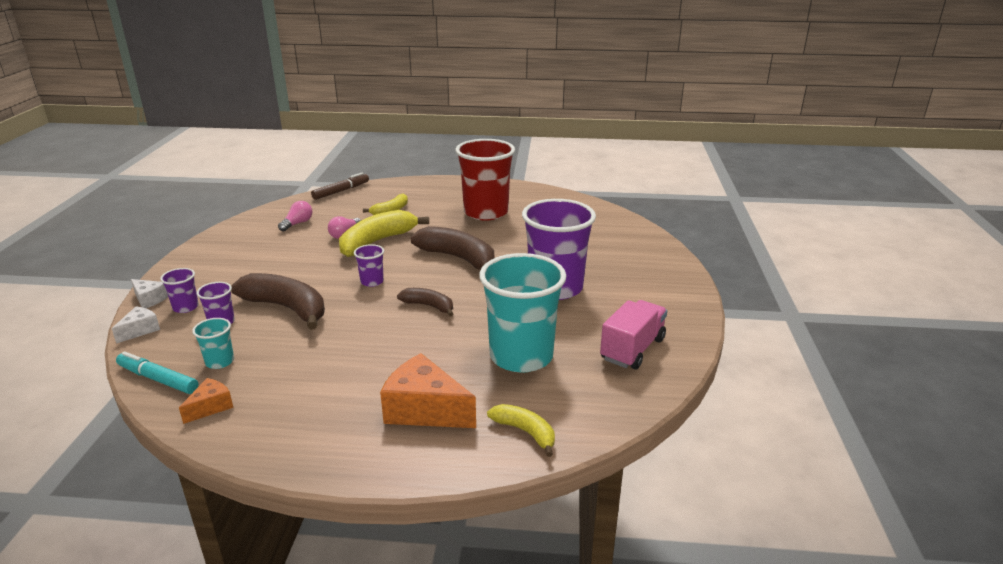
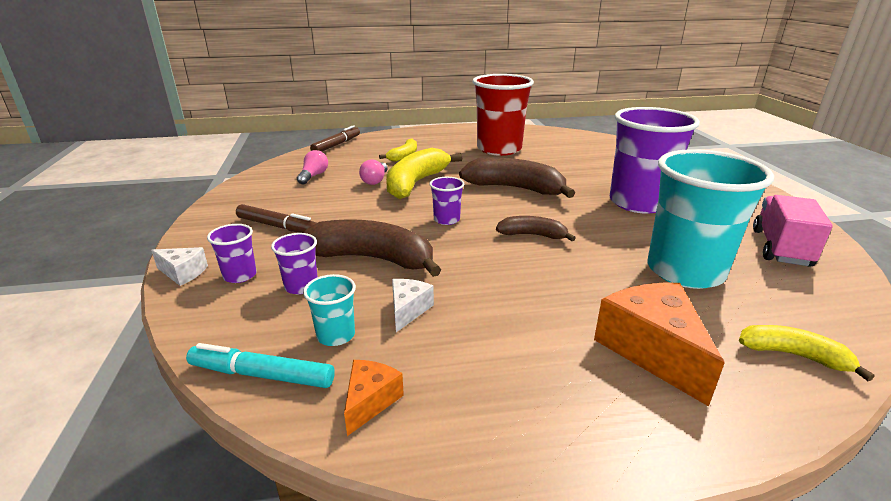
camera: 15 degrees left, 0 degrees up
(140, 330) = (192, 312): white cheese -> white cheese (408, 310)
(237, 270) = (278, 226): none -> brown marker
(424, 410) = (652, 350): orange cheese -> orange cheese turned 60 degrees clockwise

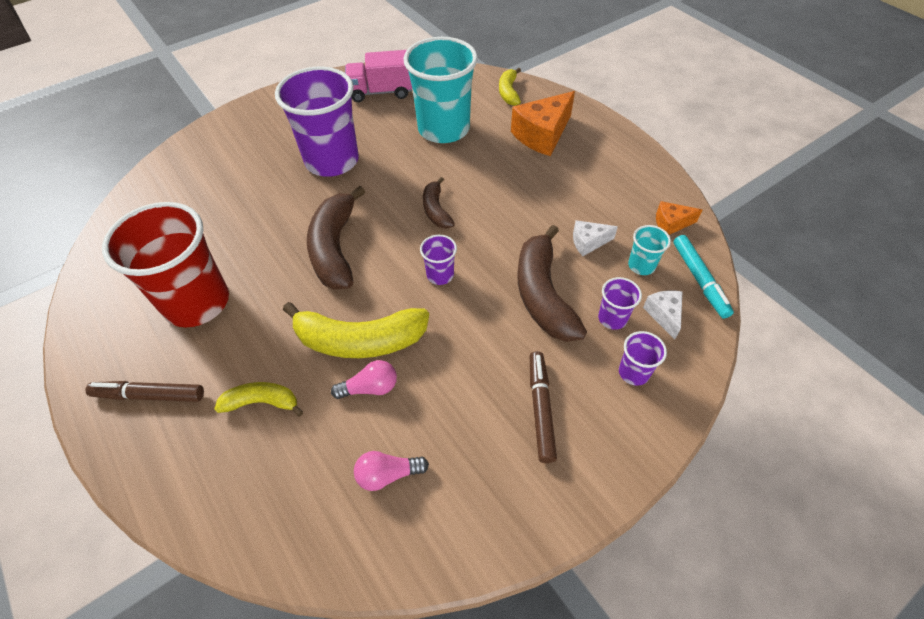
camera: 115 degrees left, 25 degrees up
(183, 273) = (665, 422): white cheese -> white cheese (664, 315)
(337, 145) = (233, 538): brown marker -> brown marker (149, 395)

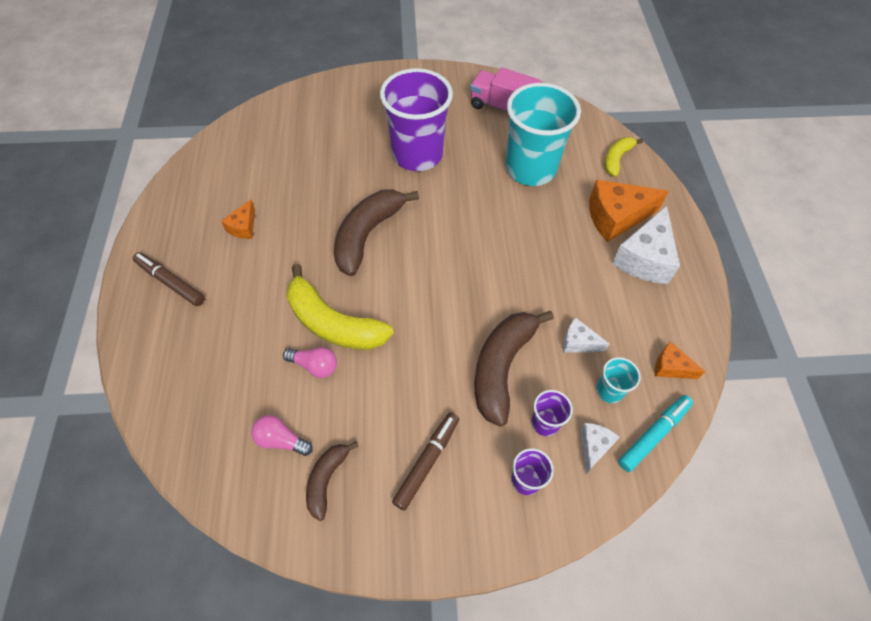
camera: 30 degrees right, 5 degrees up
(197, 302) = (243, 227): red cup -> orange cheese
(262, 402) = (236, 331): yellow banana -> none
(436, 210) = (469, 243): brown banana -> brown banana (327, 480)
(440, 275) = (431, 302): purple cup -> none
(588, 155) = (644, 258): none -> white cheese
(699, 280) = (653, 435): turquoise marker -> turquoise marker turned 150 degrees counterclockwise

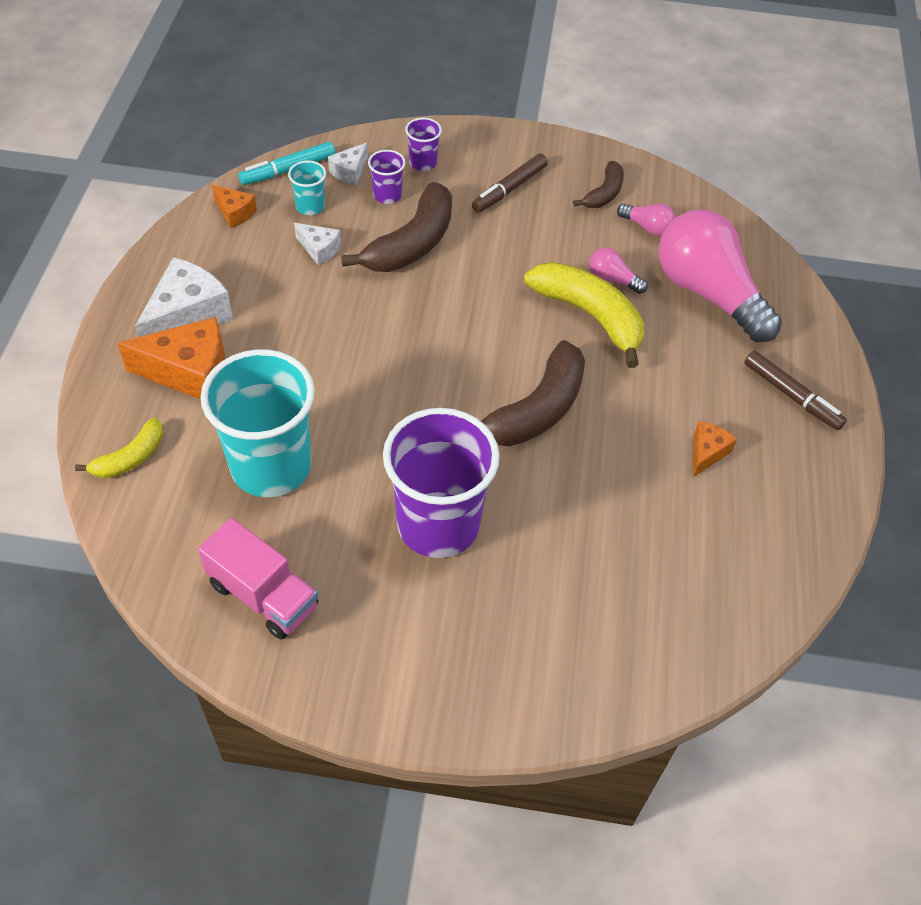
camera: 170 degrees left, 5 degrees down
(227, 369) = (708, 293): none -> pink light bulb

